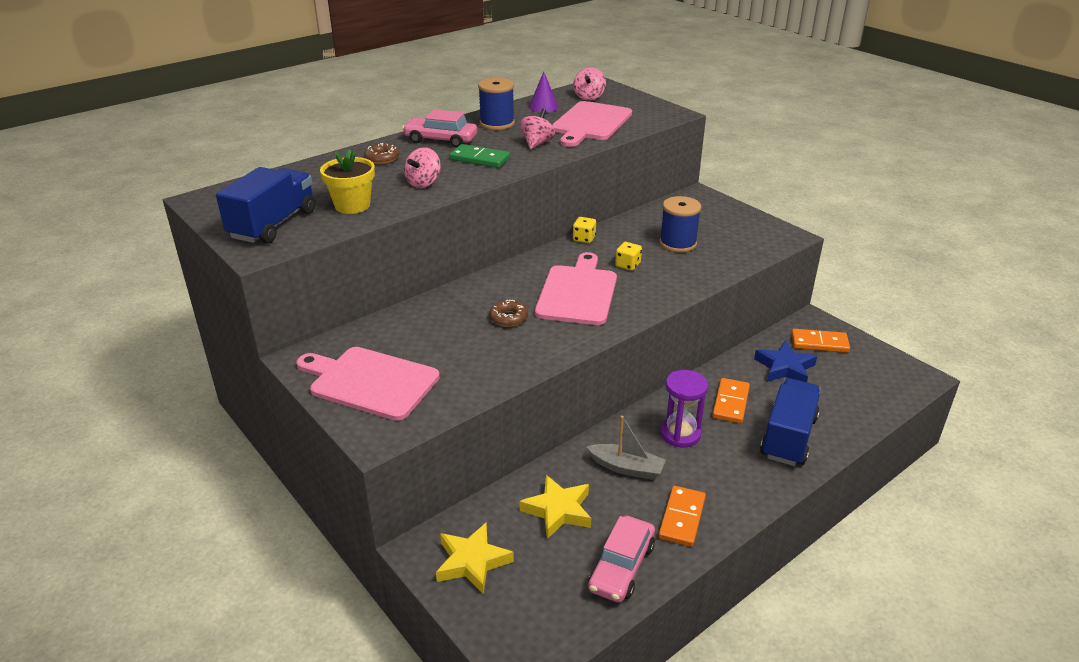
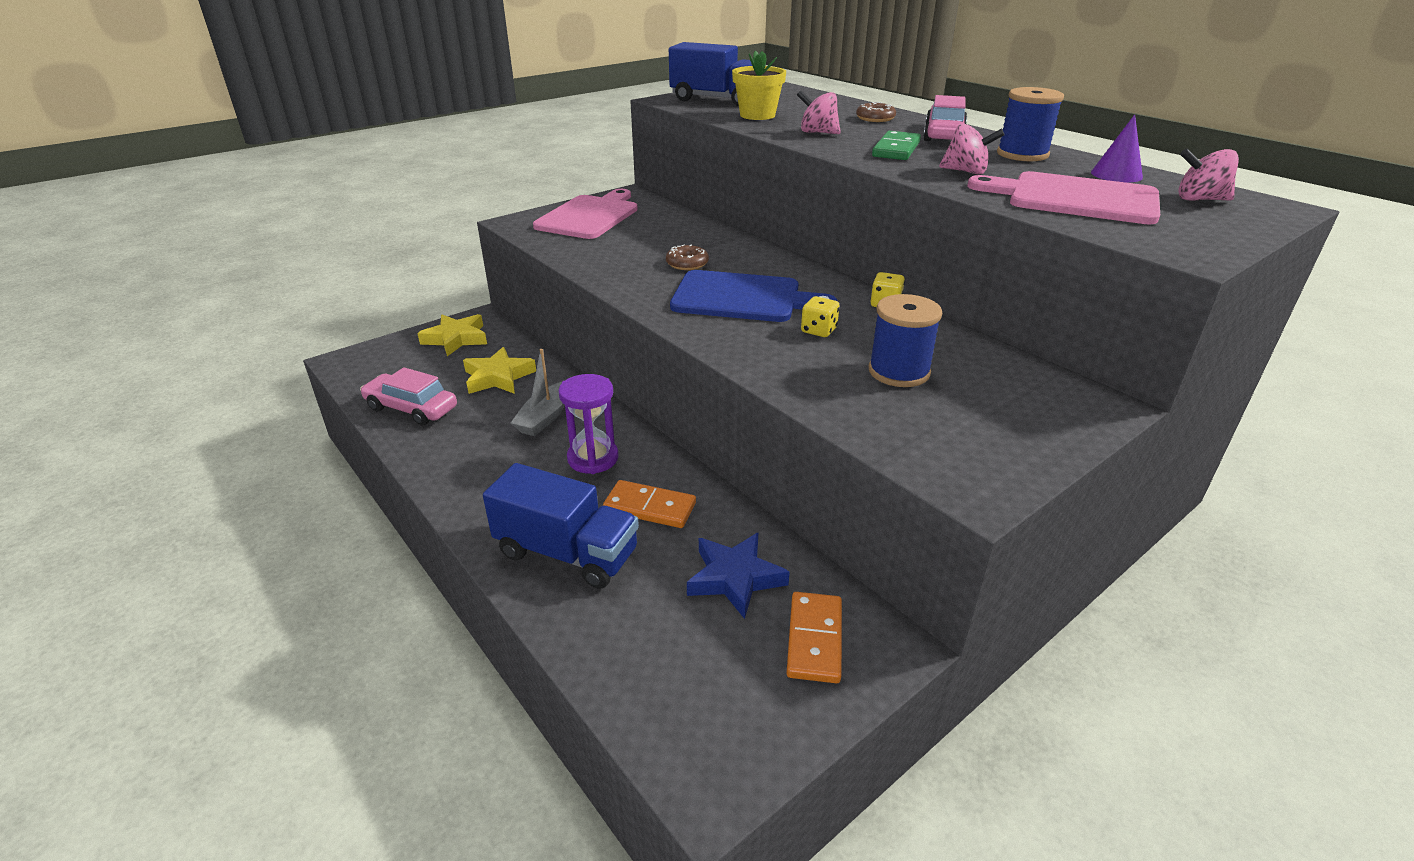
camera: 90 degrees right, 0 degrees up
(578, 292) = (742, 298): pink cutting board -> blue cutting board
(681, 518) = (457, 448): orange domino -> none

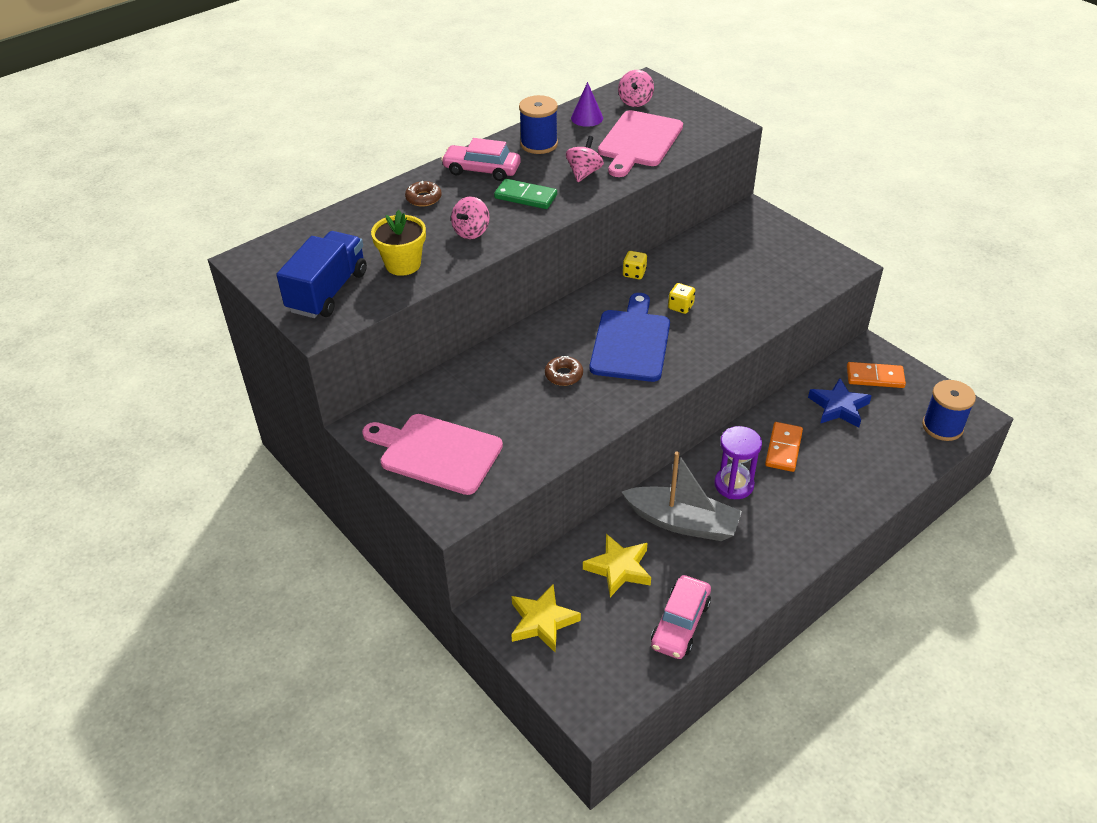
camera: 90 degrees left, 10 degrees up
(545, 417) = (682, 522): grey boat -> grey boat, size x1.56
(567, 553) = (839, 486): blue truck -> none
(899, 372) = (731, 277): blue spool -> blue spool (942, 427)

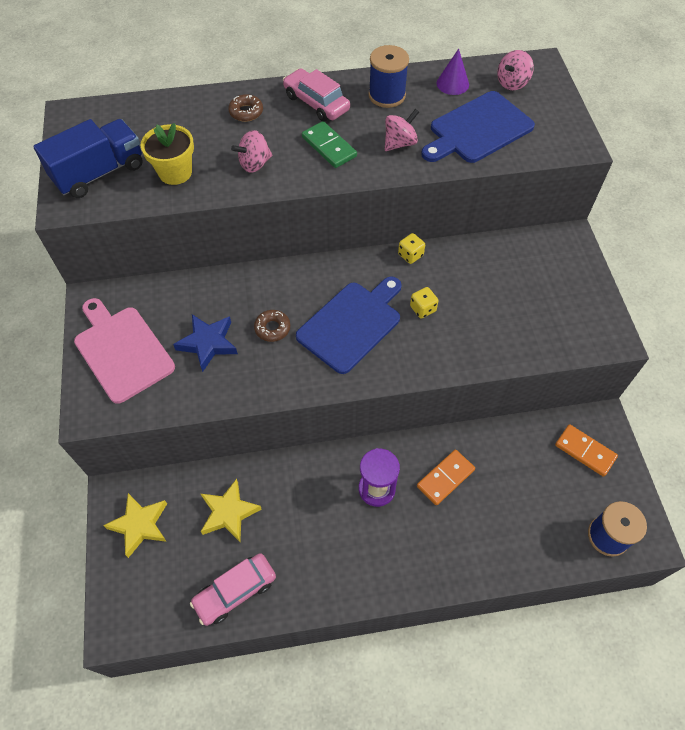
camera: 30 degrees right, 15 degrees up
(639, 142) = (477, 129): pink cutting board -> blue cutting board
(682, 522) = (308, 500): grey boat -> none
(838, 407) = (526, 463): blue star -> blue star (208, 343)

